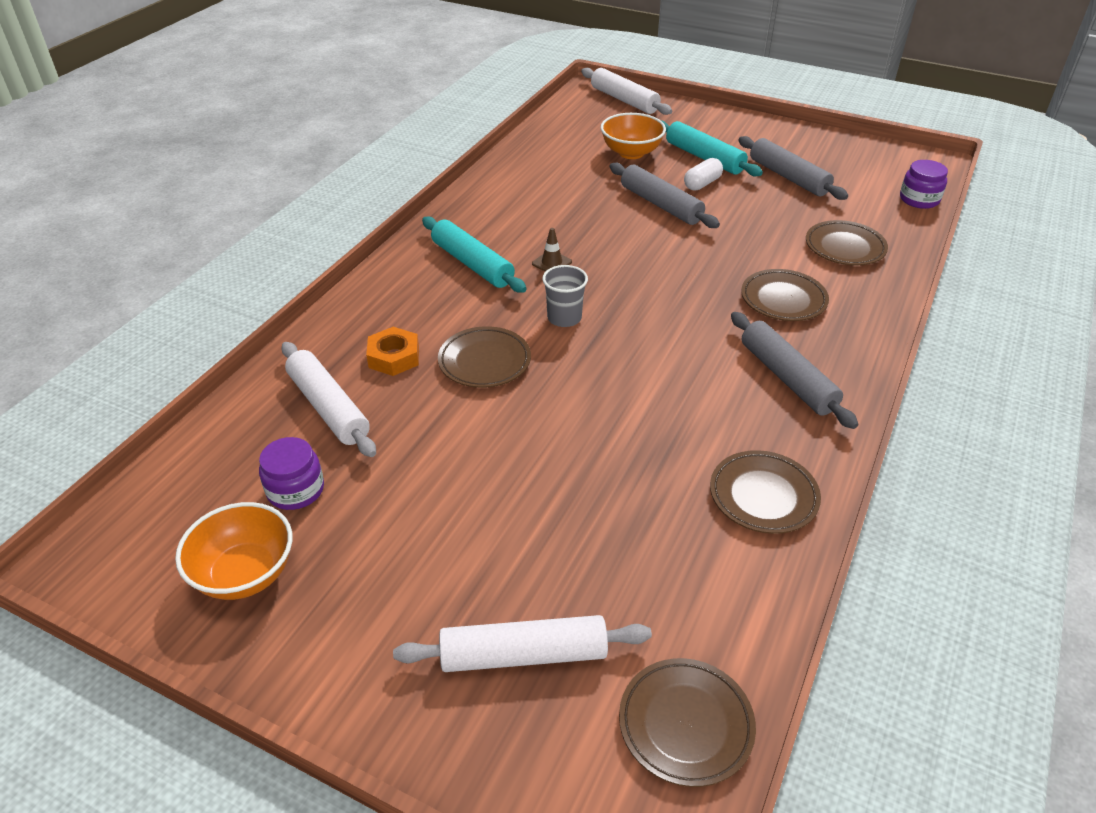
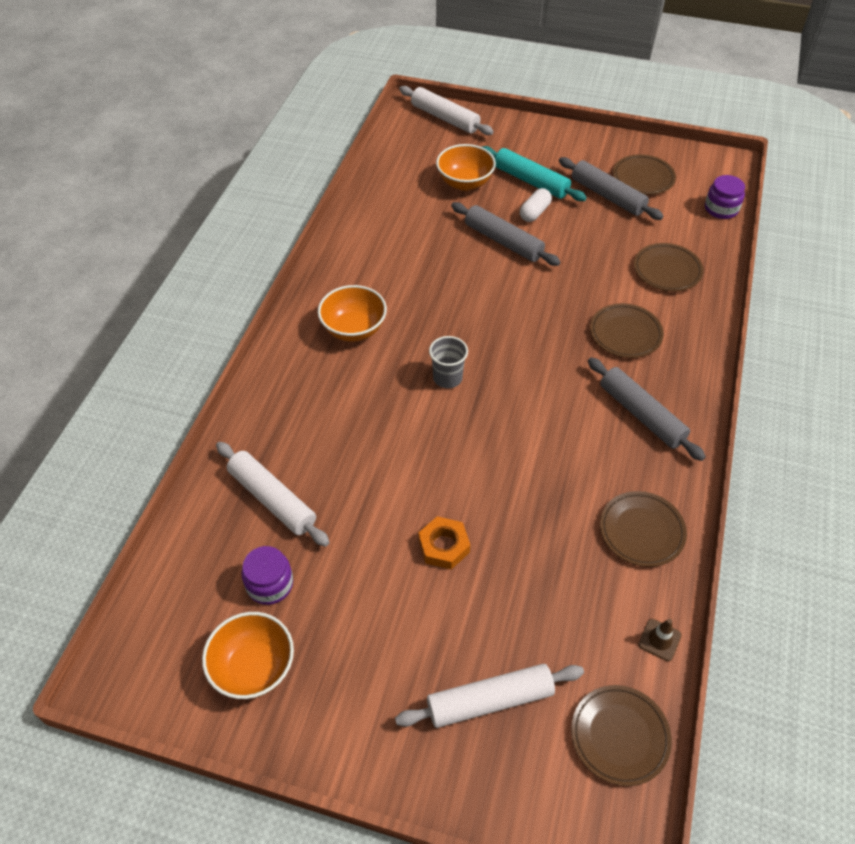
camera: 10 degrees left, 10 degrees up
(394, 357) = (313, 439): orange nut -> orange nut (443, 546)
(472, 264) = (354, 329): turquoise rolling pin -> orange bowl
(484, 361) = (391, 433): brown plate -> brown plate (643, 178)
(552, 263) = (423, 319): brown traffic cone -> brown traffic cone (659, 640)

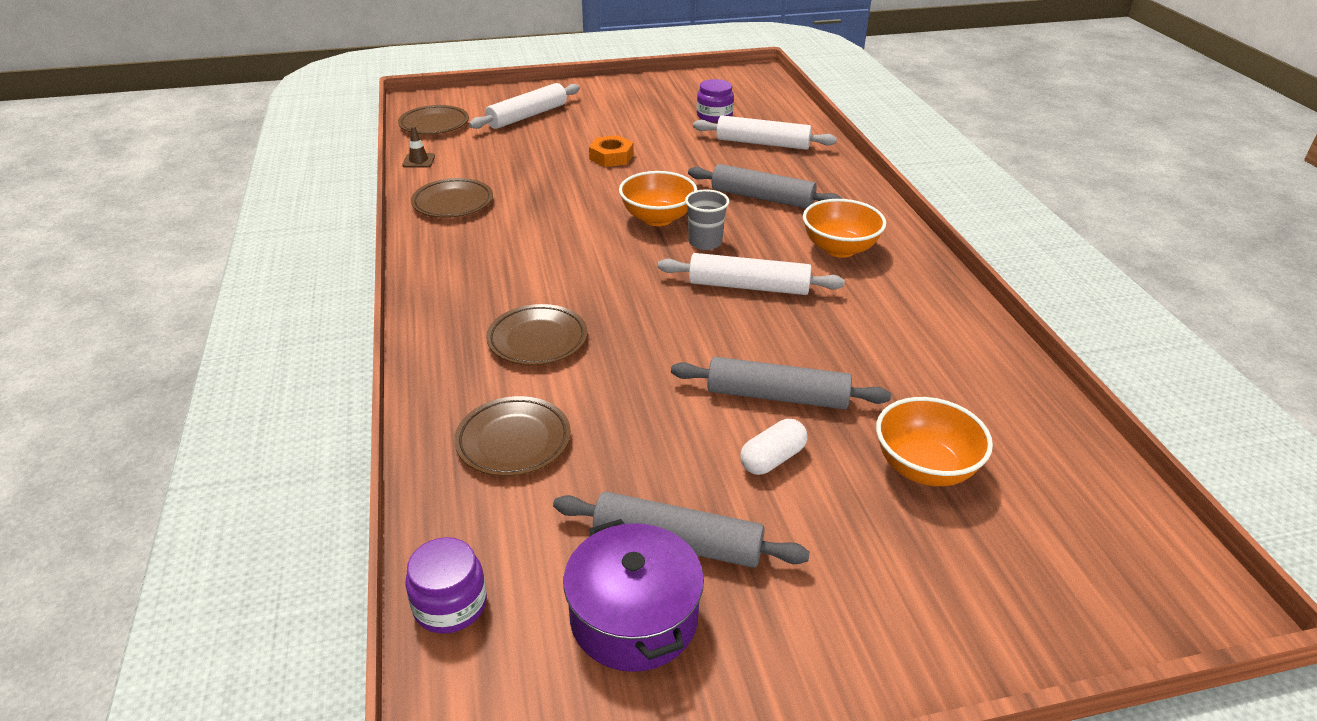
camera: 150 degrees right, 15 degrees down
(254, 668) = (684, 92): orange bowl -> orange bowl (657, 218)
(445, 118) = (1119, 600): white rolling pin -> white rolling pin (748, 286)
(531, 181) = (828, 517): turquoise rolling pin -> none
(534, 212) = (772, 459): white capsule -> white capsule turned 45 degrees clockwise
(641, 414) = (484, 274): grey rolling pin -> grey rolling pin (762, 198)
(643, 178) = (634, 617): brown plate -> purple pot

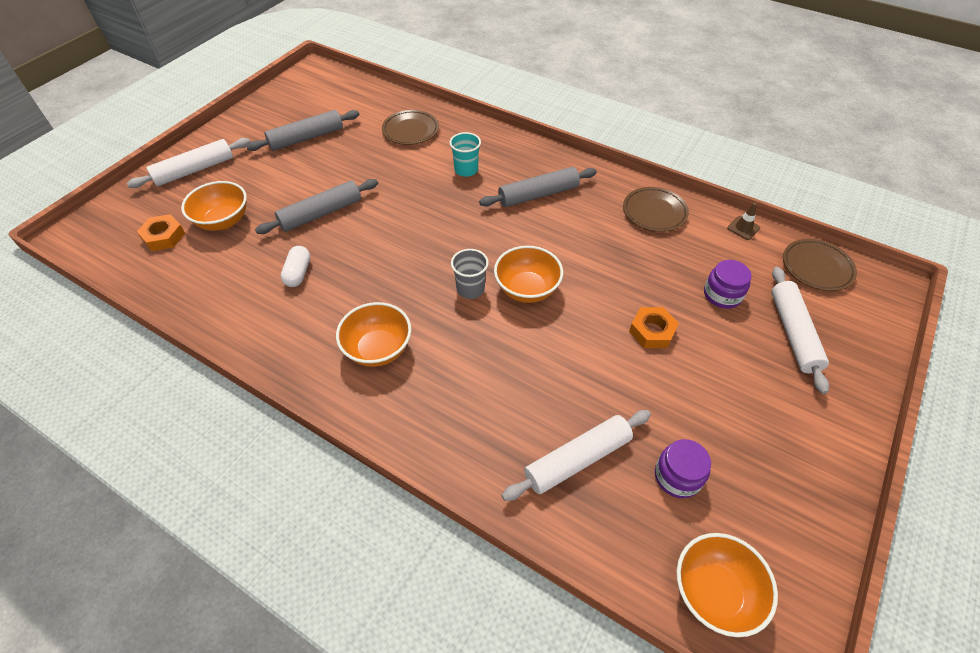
camera: 135 degrees right, 15 degrees up
(450, 605) = (361, 87): purple jar -> purple jar (722, 295)
(537, 340) = (466, 170): brown plate -> turquoise cup
(634, 617) = (299, 114): purple pot -> none
(748, 286) = (404, 271): white rolling pin -> white rolling pin (194, 170)
(760, 91) = (714, 592): none -> orange bowl
(762, 198) = (487, 369): grey rolling pin -> grey rolling pin (538, 194)
(772, 459) = (297, 185): white capsule -> white capsule (298, 273)
(1032, 498) = (164, 236): none -> orange nut

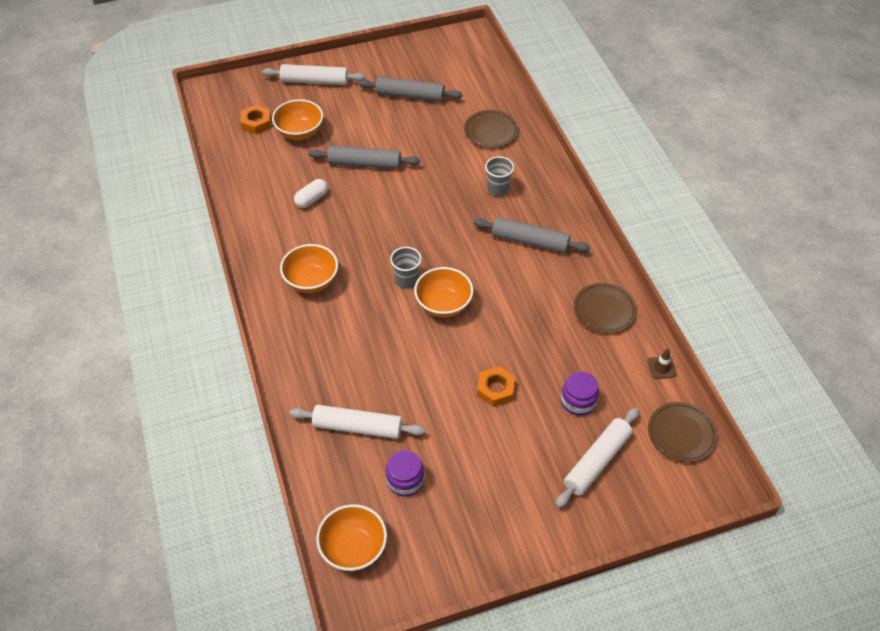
camera: 40 degrees right, 0 degrees up
(466, 170) = (498, 189): turquoise cup -> grey cup

